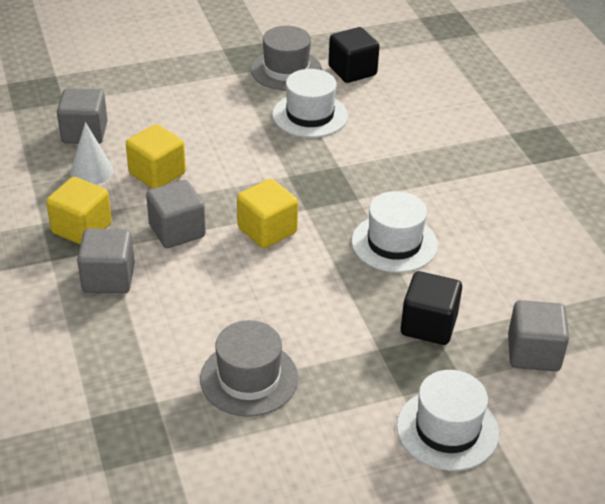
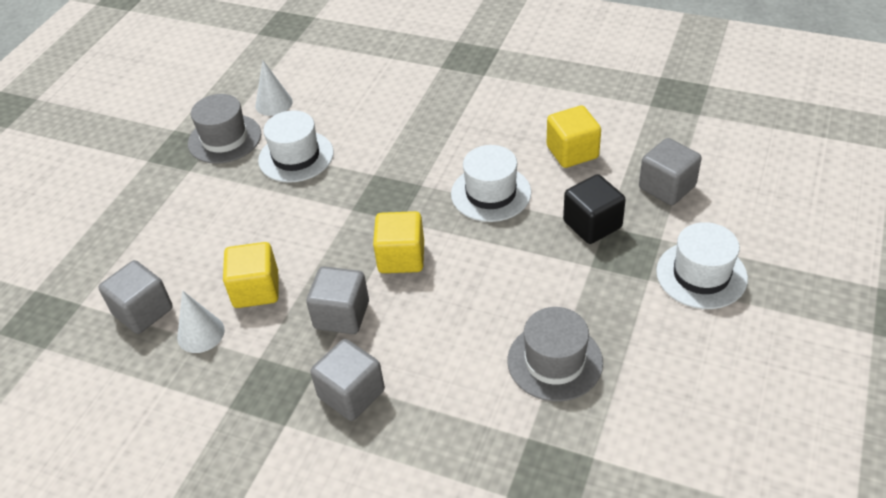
camera: 45 degrees left, 5 degrees up
(82, 228) = (268, 380): yellow cube -> yellow cube (572, 152)
(352, 71) = (273, 103): black cube -> white cone

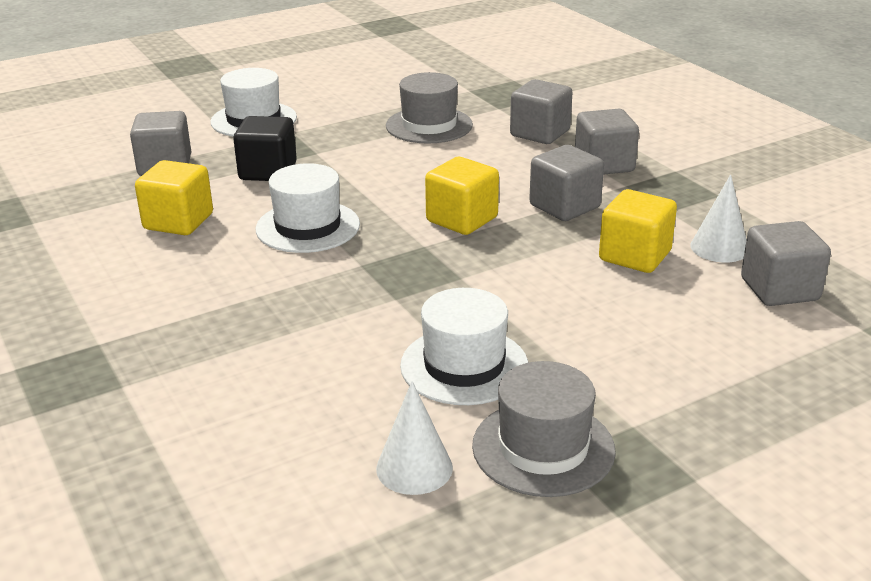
camera: 145 degrees left, 15 degrees down
(447, 413) = (540, 133): none -> grey cube

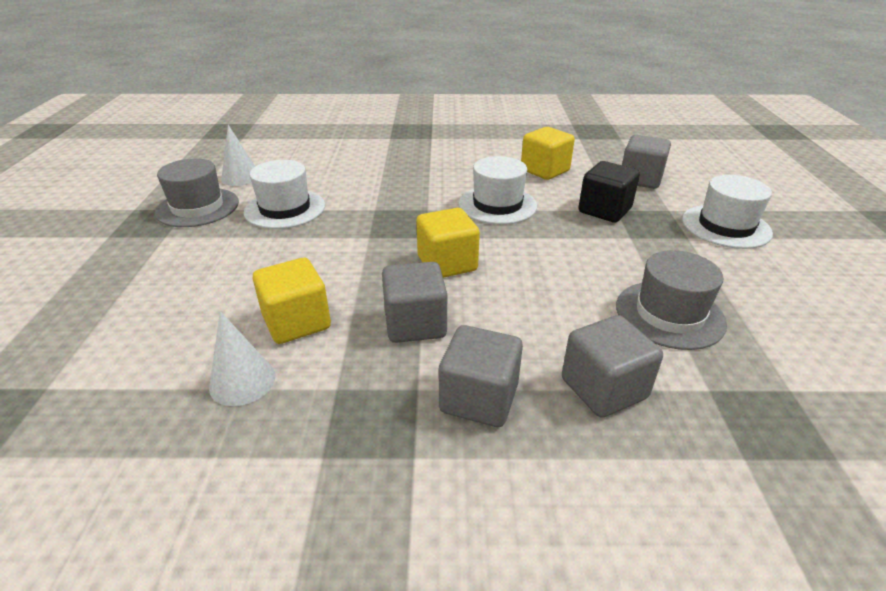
camera: 120 degrees right, 5 degrees up
(779, 289) = (148, 376): grey cube -> none

